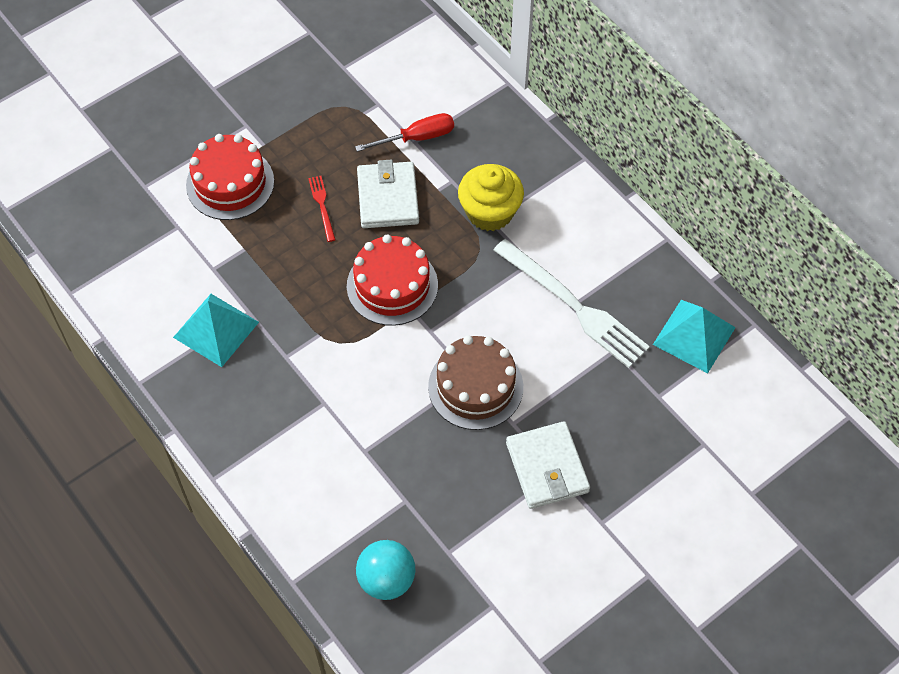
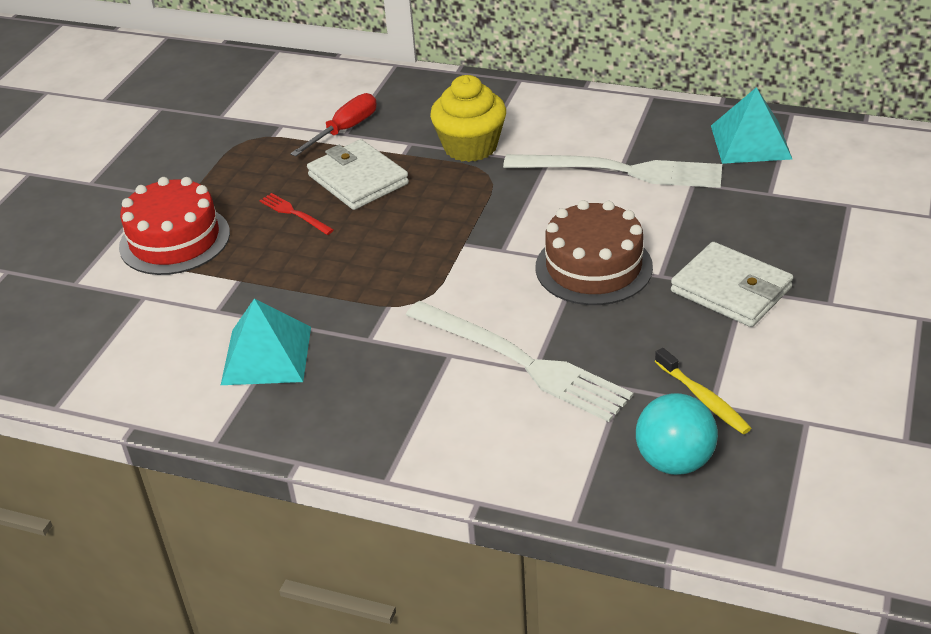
camera: 30 degrees left, 20 degrees down
(361, 438) = (520, 361): none -> white fork
(392, 285) = (428, 236): red cake -> none
(446, 545) = (703, 398): none -> yellow toothbrush

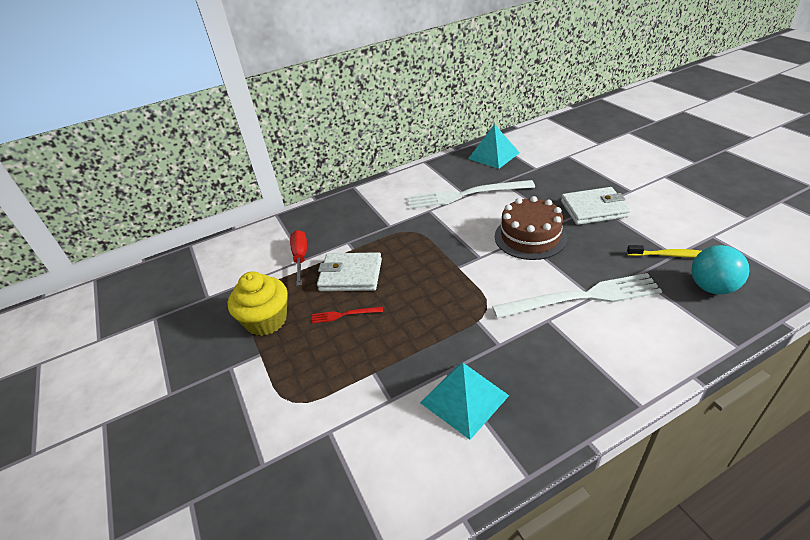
camera: 45 degrees left, 0 degrees up
(175, 240) = (292, 382): red cake -> none
(470, 147) = (382, 225): yellow cupcake -> yellow cupcake (266, 320)
(619, 171) = (466, 195): white fork -> white fork turned 150 degrees counterclockwise

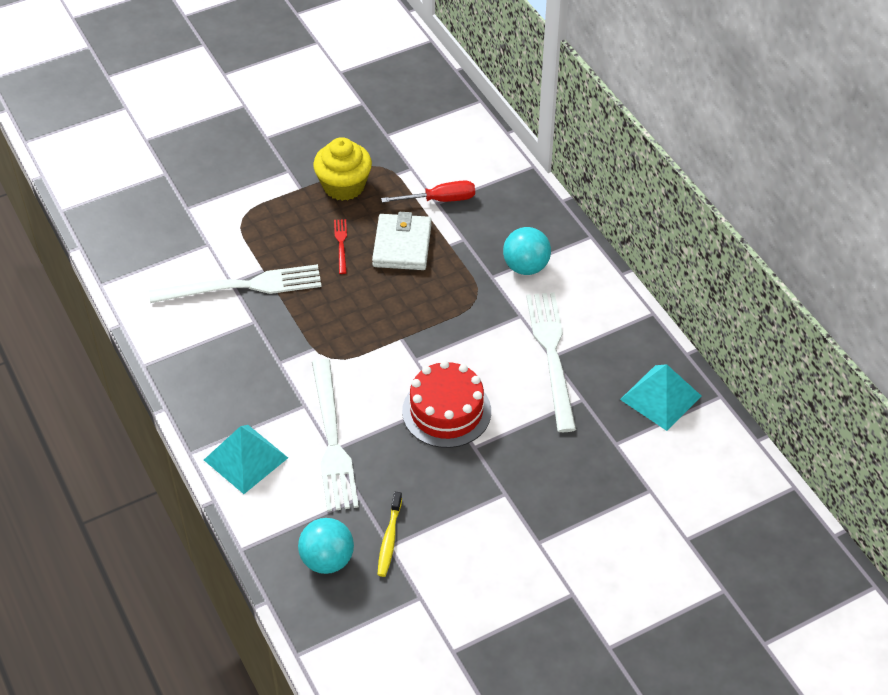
camera: 85 degrees right, 10 degrees up
(380, 211) = (526, 267): none -> turquoise ball
(397, 389) = (241, 286): none -> white fork
(464, 399) = (222, 331): turquoise pyramid -> turquoise pyramid (245, 458)
(530, 237) = (446, 411): brown cake -> red cake
(593, 209) = (497, 488): white wallet -> none

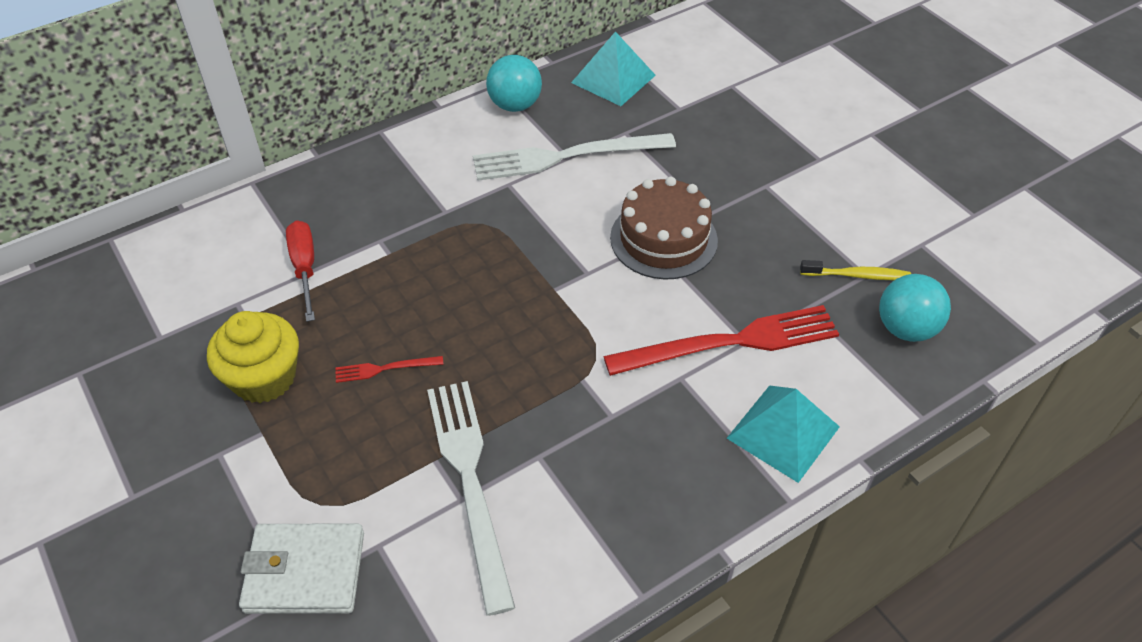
camera: 95 degrees left, 0 degrees up
(332, 439) = (729, 343): white fork -> red fork
(402, 245) = (389, 301): white wallet -> white wallet (305, 572)
(446, 411) = (663, 239): red cake -> brown cake
(526, 267) = (429, 182): turquoise ball -> turquoise ball (515, 105)

